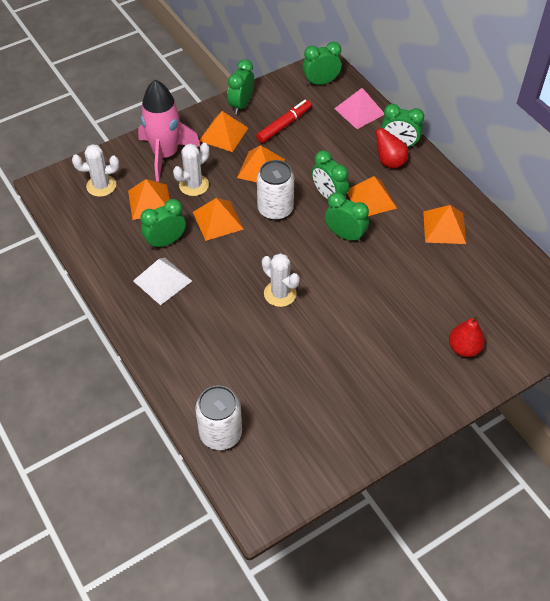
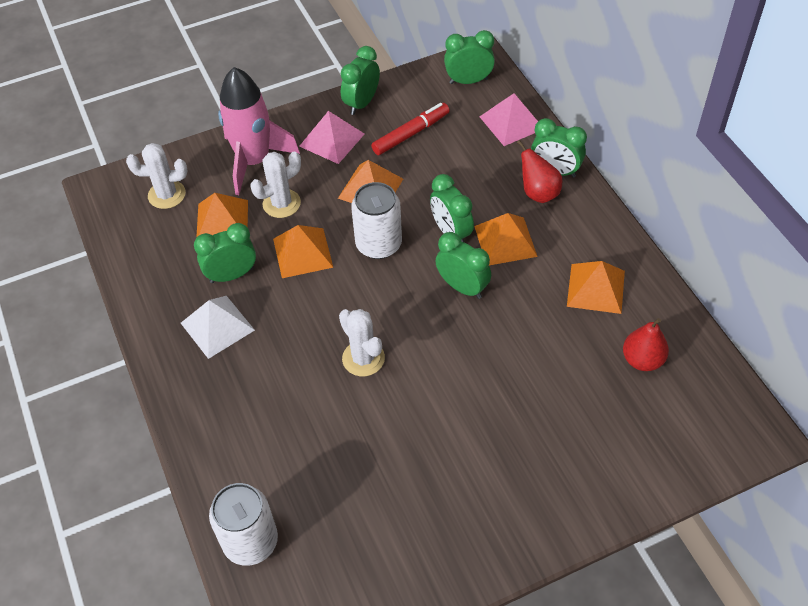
camera: 10 degrees right, 0 degrees up
(223, 134) = (332, 140): orange pyramid -> pink pyramid
(464, 348) = (593, 459): red pear -> red pear (642, 360)

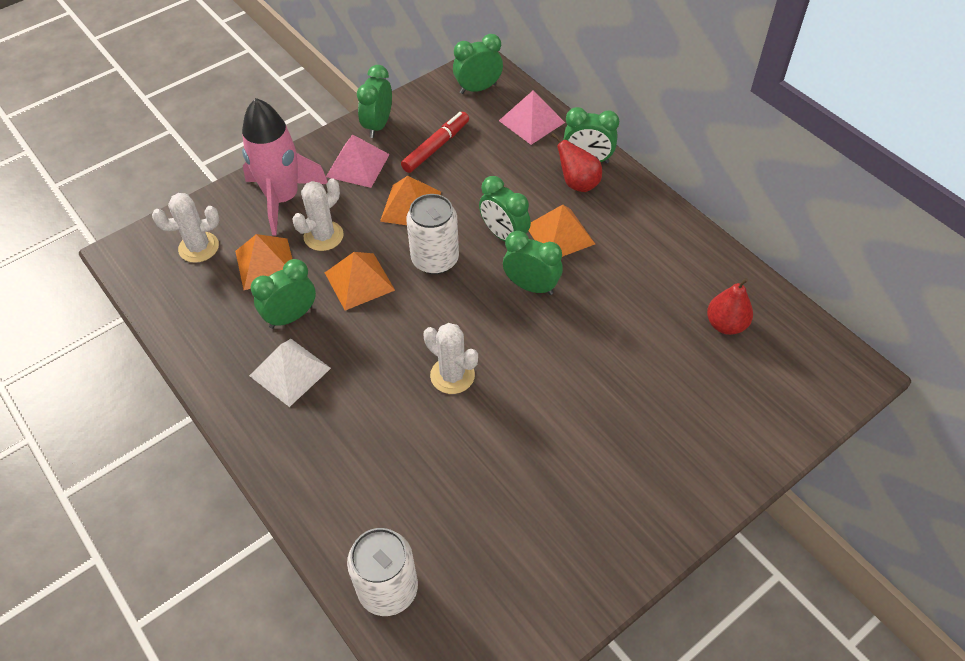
camera: 15 degrees left, 0 degrees up
(596, 288) = (660, 264): orange pyramid -> none

